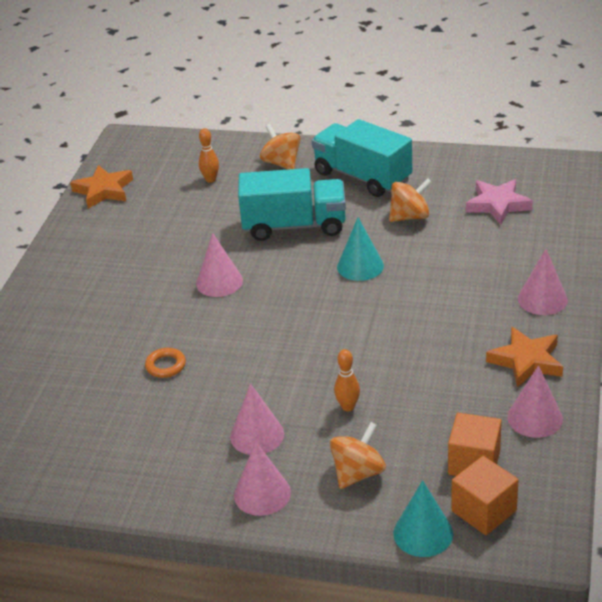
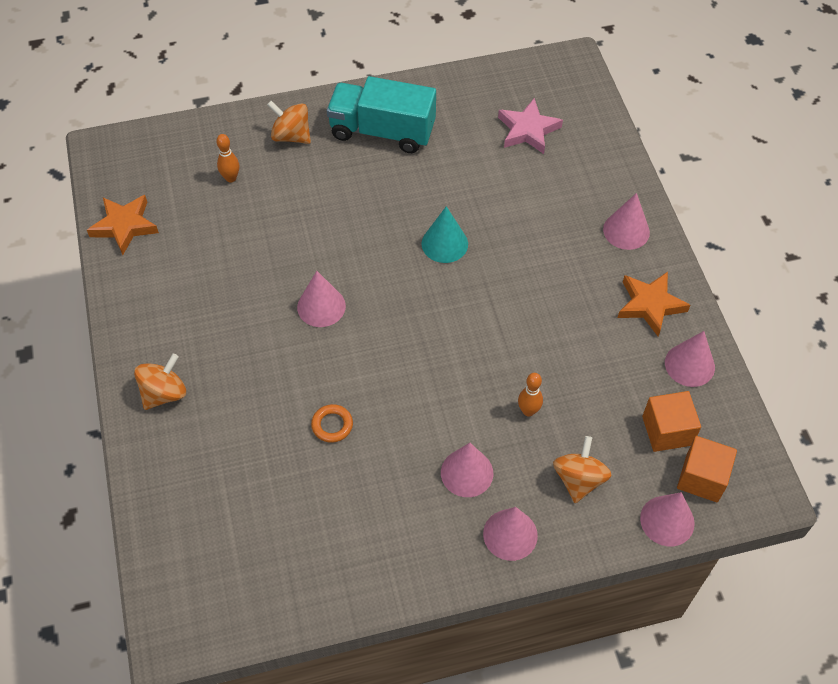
camera: 30 degrees left, 20 degrees up
(294, 226) = (352, 213): turquoise truck -> none
(410, 217) = (456, 168): orange spinning top -> orange spinning top (164, 393)
(423, 533) = (667, 520): turquoise cone -> pink cone

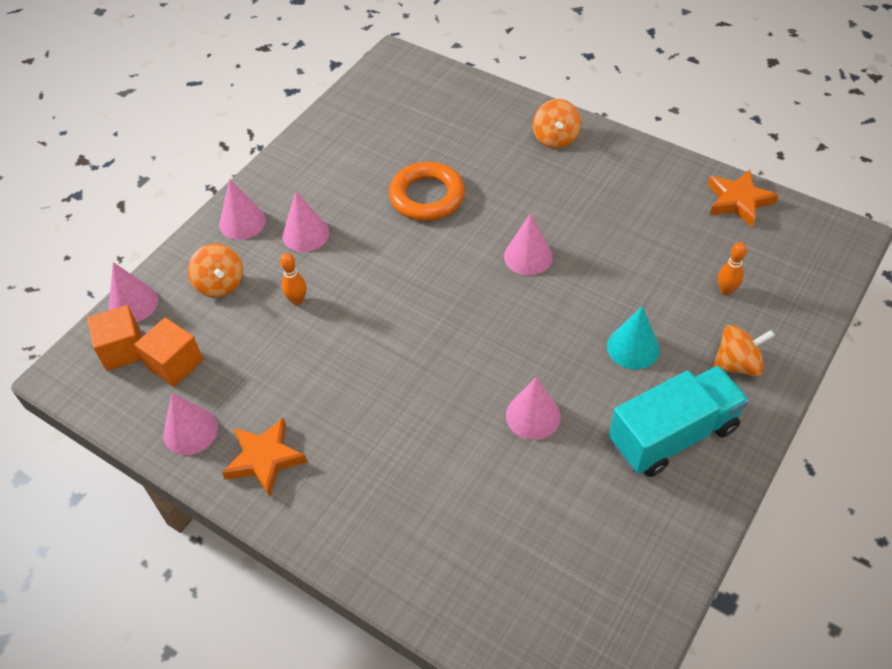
camera: 140 degrees right, 5 degrees down
(332, 425) = (427, 197): orange ring -> orange ring, size x2.05
(444, 243) = (494, 374): turquoise cone -> turquoise cone (633, 347)
(528, 130) = (546, 558): pink star -> none
(626, 230) = (345, 519): pink cone -> pink cone (533, 416)

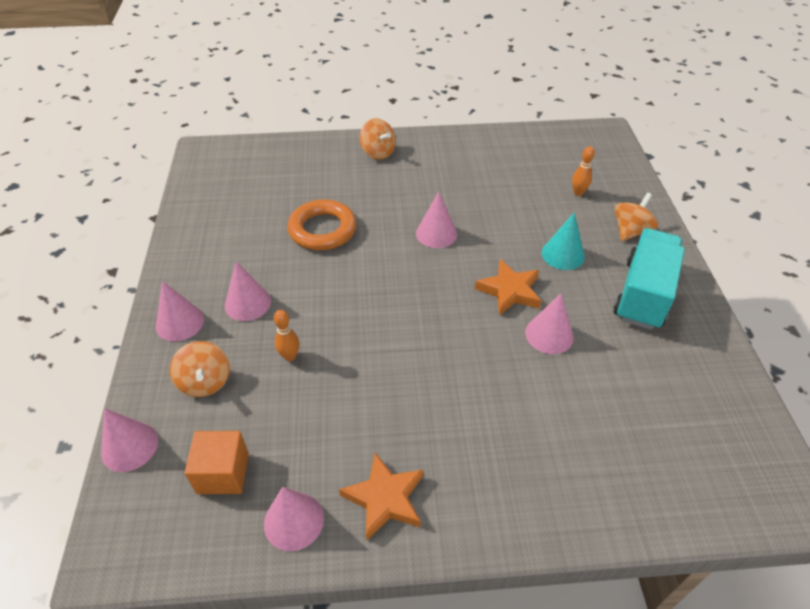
camera: 40 degrees left, 5 degrees down
(123, 350) = (156, 493): orange cube -> none
(220, 284) = (205, 382): orange spinning top -> orange spinning top turned 45 degrees clockwise
(738, 201) = (529, 140): orange star -> orange star (509, 291)

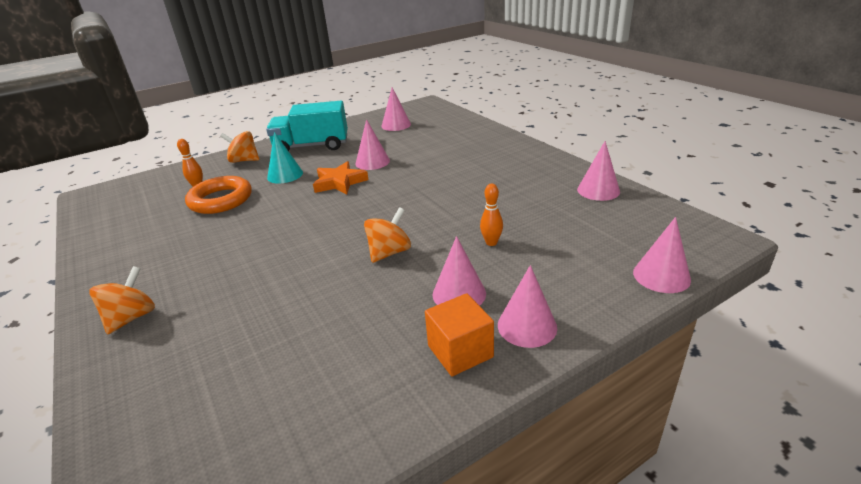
camera: 115 degrees left, 15 degrees down
(205, 382) = (563, 271): orange spinning top -> orange spinning top (389, 252)
(223, 473) = (612, 225): orange cube -> orange cube (460, 351)
(322, 230) = (314, 296): orange ring -> orange ring (221, 200)
(385, 498) = (546, 172): orange star -> none
(436, 233) = (285, 229): pink cone -> pink cone (396, 125)

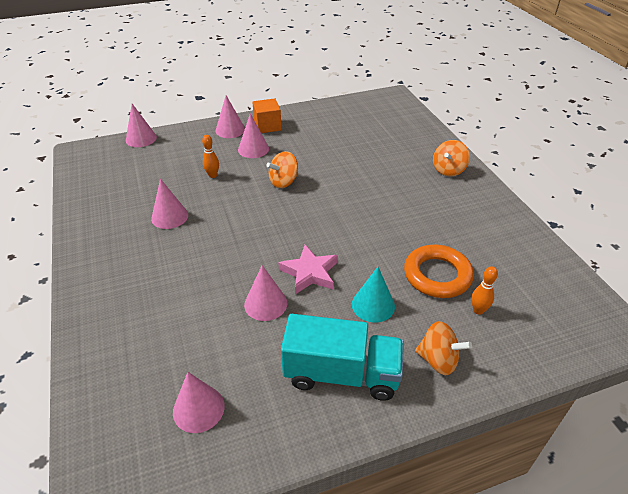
camera: 170 degrees left, 10 degrees up
(339, 182) = (309, 273): orange star -> pink star
(598, 190) = (94, 203): pink cone -> pink cone (169, 216)

